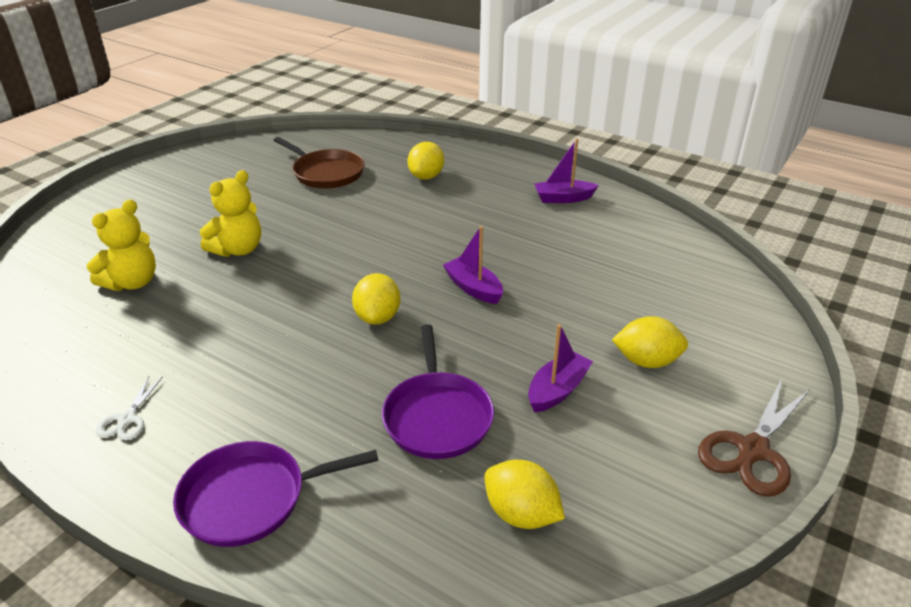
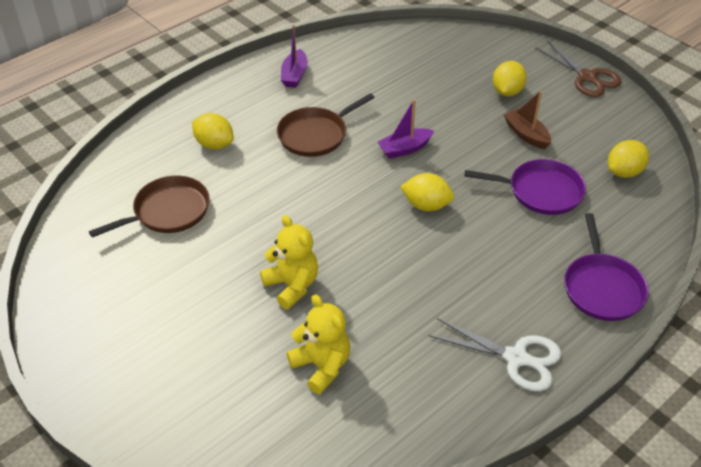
camera: 75 degrees left, 10 degrees up
(127, 419) = (516, 358): white scissors -> white scissors, size x1.84
(468, 226) = (315, 135): none -> brown pan
(557, 390) = (526, 134): purple boat -> brown boat

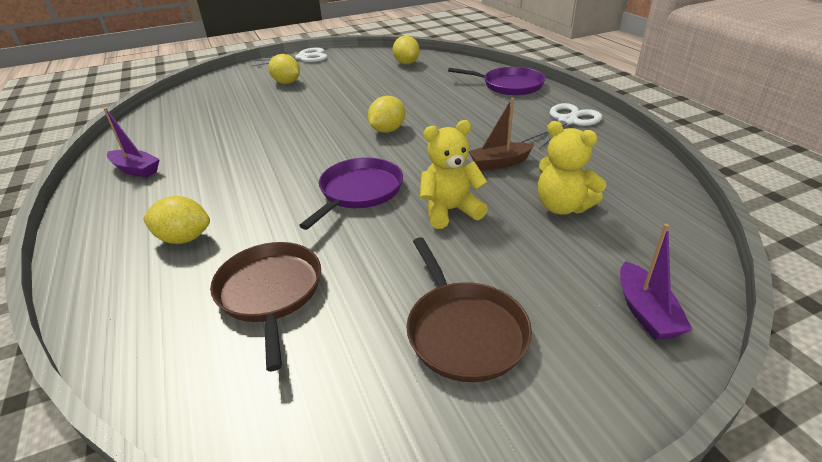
camera: 70 degrees left, 10 degrees down
(214, 144) = (184, 238): yellow lemon -> yellow lemon turned 45 degrees clockwise
(315, 135) = (243, 170): brown pan -> brown pan (464, 331)
(321, 366) = (562, 207): yellow teddy bear -> yellow teddy bear turned 120 degrees counterclockwise
(404, 149) = (310, 129): purple boat -> purple boat (645, 312)
(526, 134) = (341, 84): brown boat -> brown boat (499, 163)
(541, 191) = (405, 88): purple pan -> purple pan (359, 191)
(587, 77) = (303, 58): brown scissors -> white scissors

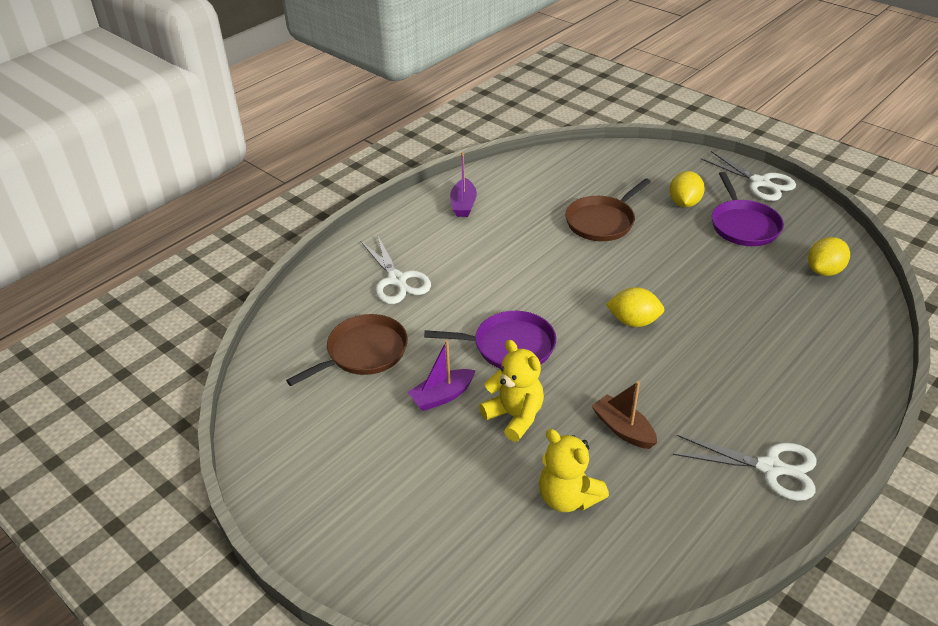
camera: 65 degrees right, 5 degrees up
(184, 238) = (396, 280): yellow lemon -> white scissors
(464, 331) = (370, 469): brown pan -> brown pan (602, 221)
(509, 85) = (837, 387): purple pan -> purple pan (743, 225)
(562, 207) = (568, 497): yellow teddy bear -> yellow teddy bear turned 60 degrees counterclockwise
(645, 312) = (440, 580): purple boat -> purple boat (442, 396)

